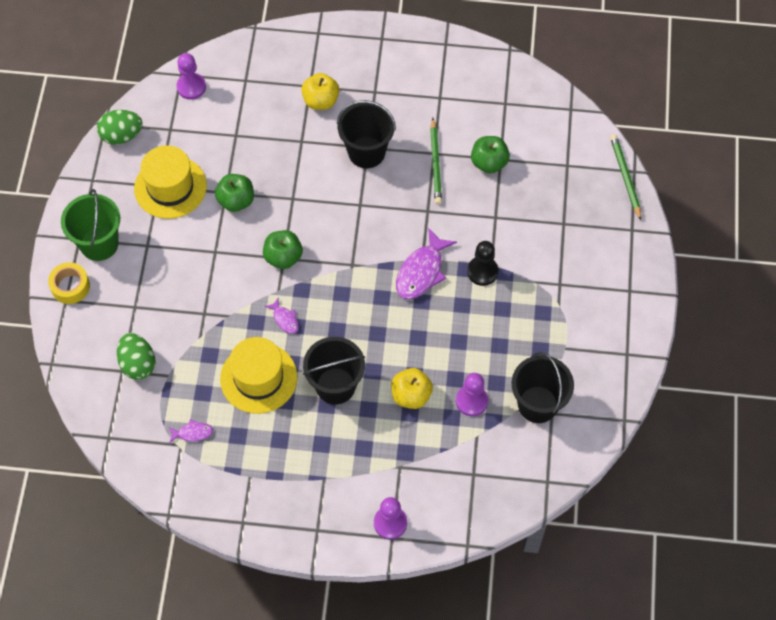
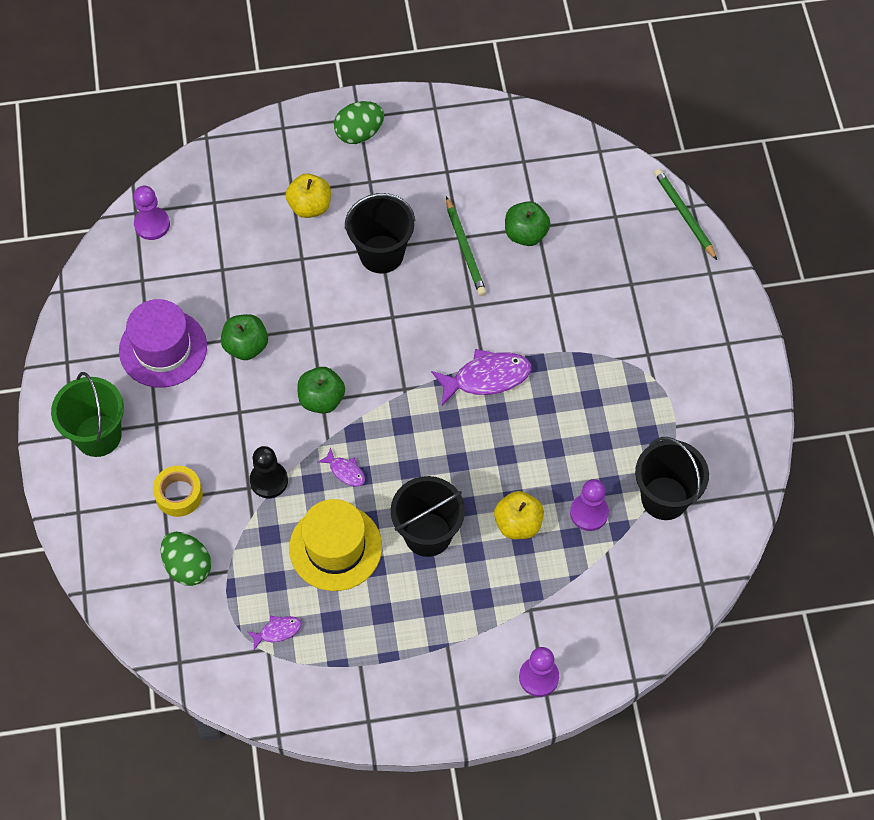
camera: 15 degrees left, 0 degrees up
(70, 286) = (79, 494): yellow tape -> yellow tape (179, 494)
(122, 136) = (86, 301): green egg -> green egg (359, 133)
(170, 187) = (163, 348): yellow hat -> purple hat
(421, 271) = (487, 378): purple fish -> purple fish turned 120 degrees counterclockwise
(482, 271) = (556, 361): black pawn -> black pawn (269, 480)

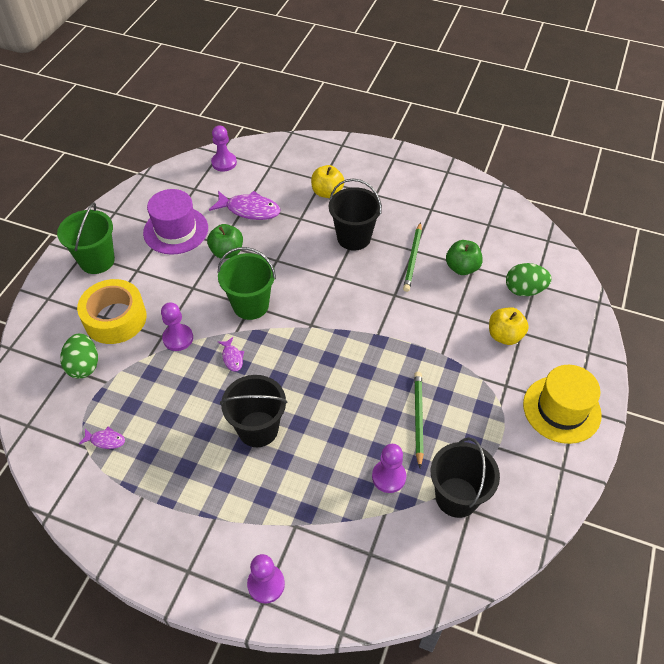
camera: 30 degrees right, 10 degrees down
(179, 494) = (115, 318): yellow tape -> yellow tape, size x1.69
(269, 480) = (178, 338): black pawn -> purple pawn
(321, 399) = (250, 305): green apple -> green bucket
(335, 547) = (188, 404): yellow hat -> yellow hat (561, 409)
(359, 133) = (388, 166): green egg -> green egg (524, 290)
(487, 378) = (373, 345): purple fish -> purple fish (249, 210)
(518, 524) = (329, 456): yellow apple -> yellow apple (504, 335)
(684, 215) = (589, 305): green pencil -> green pencil (418, 418)

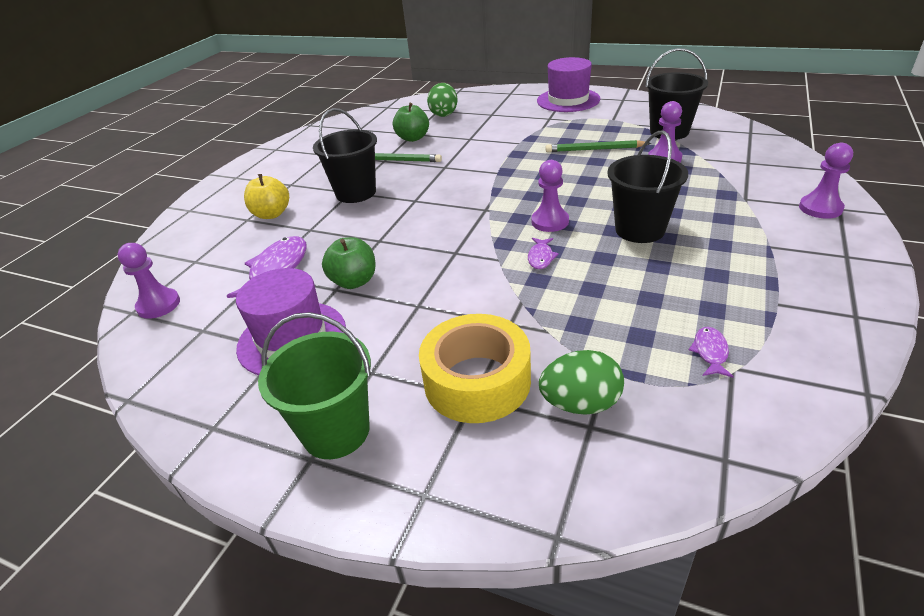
camera: 85 degrees left, 15 degrees down
(178, 338) = (513, 307): purple pawn -> purple pawn (550, 221)
(232, 357) = (541, 257): purple fish -> purple fish turned 120 degrees clockwise
(250, 305) = (454, 252): green bucket -> none
(504, 335) = (495, 120): yellow apple -> none
(561, 409) = (568, 100): yellow hat -> purple hat

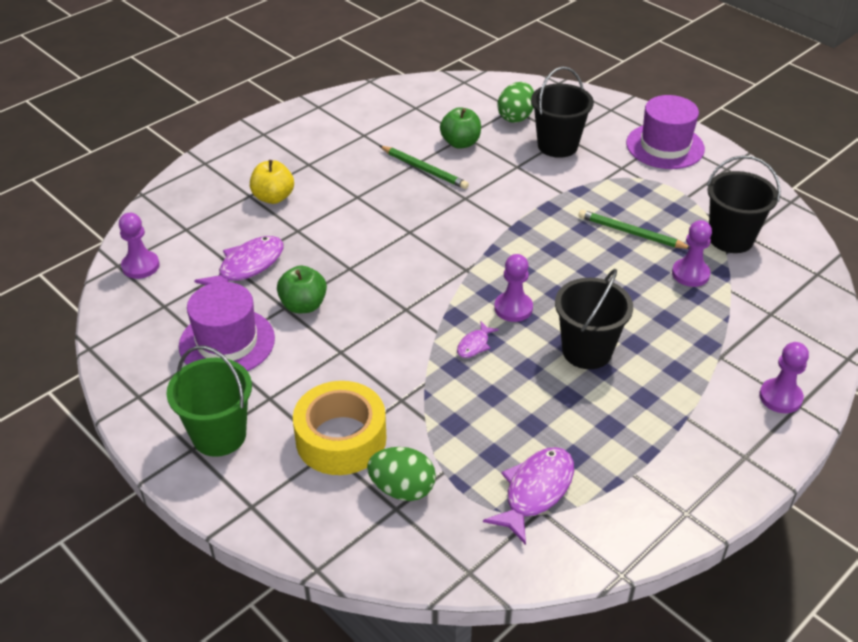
camera: 20 degrees right, 5 degrees up
(356, 193) = (361, 200): black bucket -> black bucket (557, 145)
(710, 352) = (535, 491): purple fish -> purple fish, size x1.95

